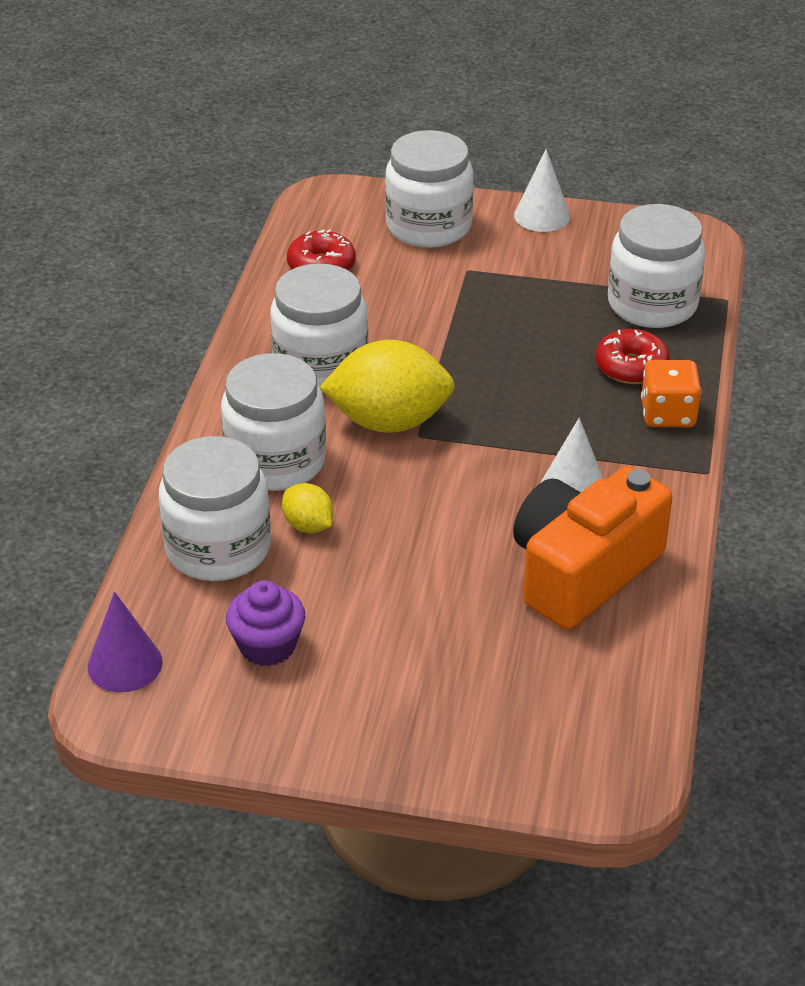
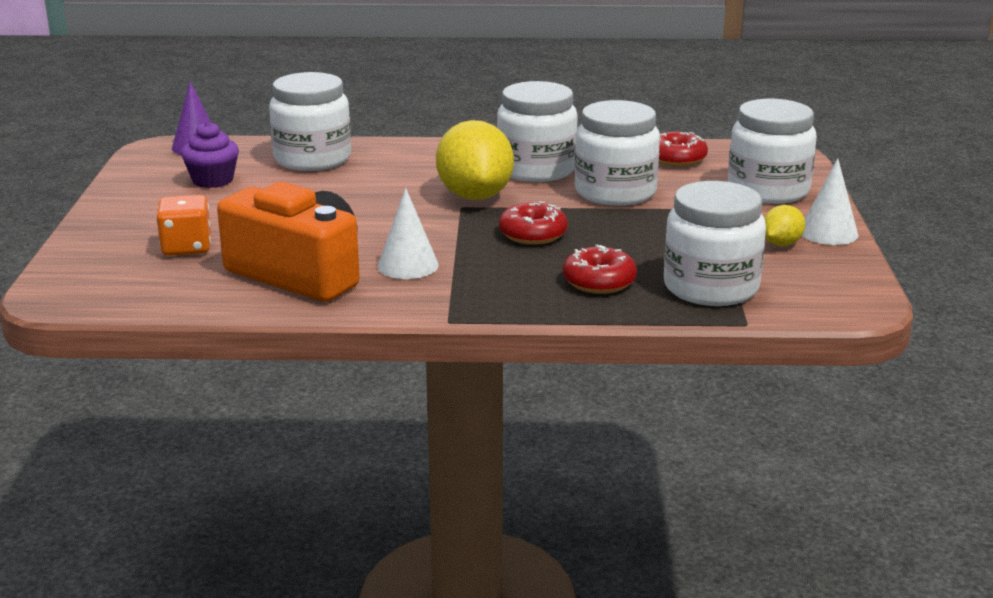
camera: 80 degrees right, 15 degrees down
(276, 461) = (413, 166): white jar -> white jar (615, 192)
(308, 525) = (342, 181): yellow lemon -> yellow lemon (781, 244)
(508, 393) = (533, 234): none -> red donut
(668, 414) = (531, 300): orange dice -> orange dice (186, 247)

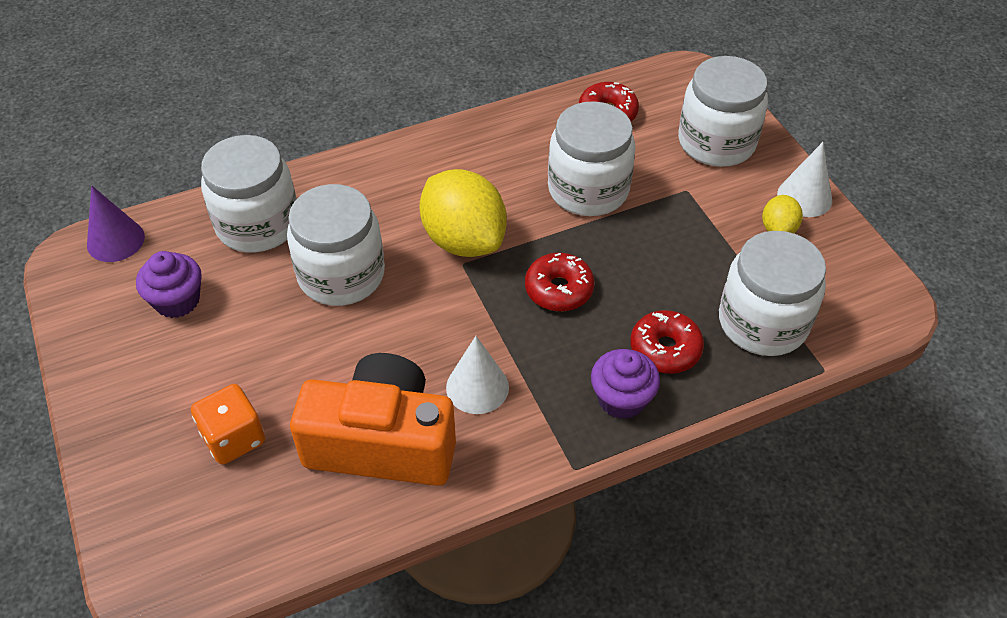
camera: 25 degrees left, 25 degrees up
(530, 297) = (621, 399): none -> purple cupcake
(536, 169) = (492, 173): white jar -> white jar (341, 275)

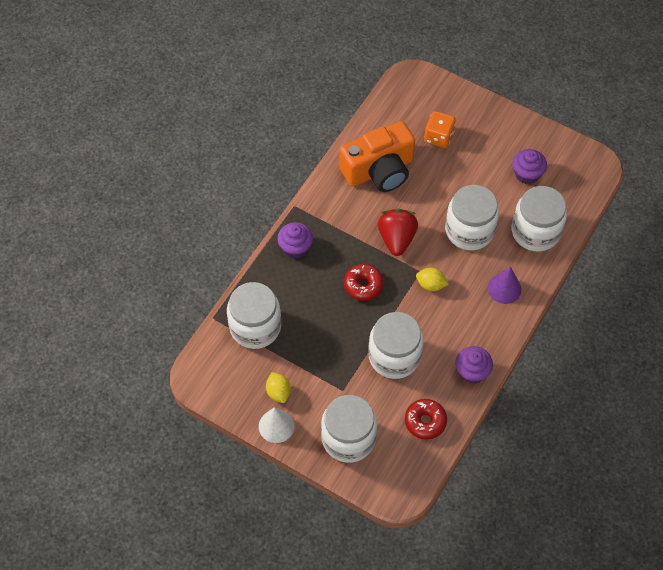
camera: 145 degrees right, 10 degrees up
(115, 240) = (588, 183): purple cone -> purple cone (504, 288)
(454, 323) = (396, 239): none -> red strawberry
(464, 240) = (431, 285): yellow lemon -> yellow lemon, size x0.49
(477, 387) = (361, 215): white cone -> none
(506, 128) = (472, 371): none -> purple cupcake
(665, 349) = (292, 284): red donut -> none

